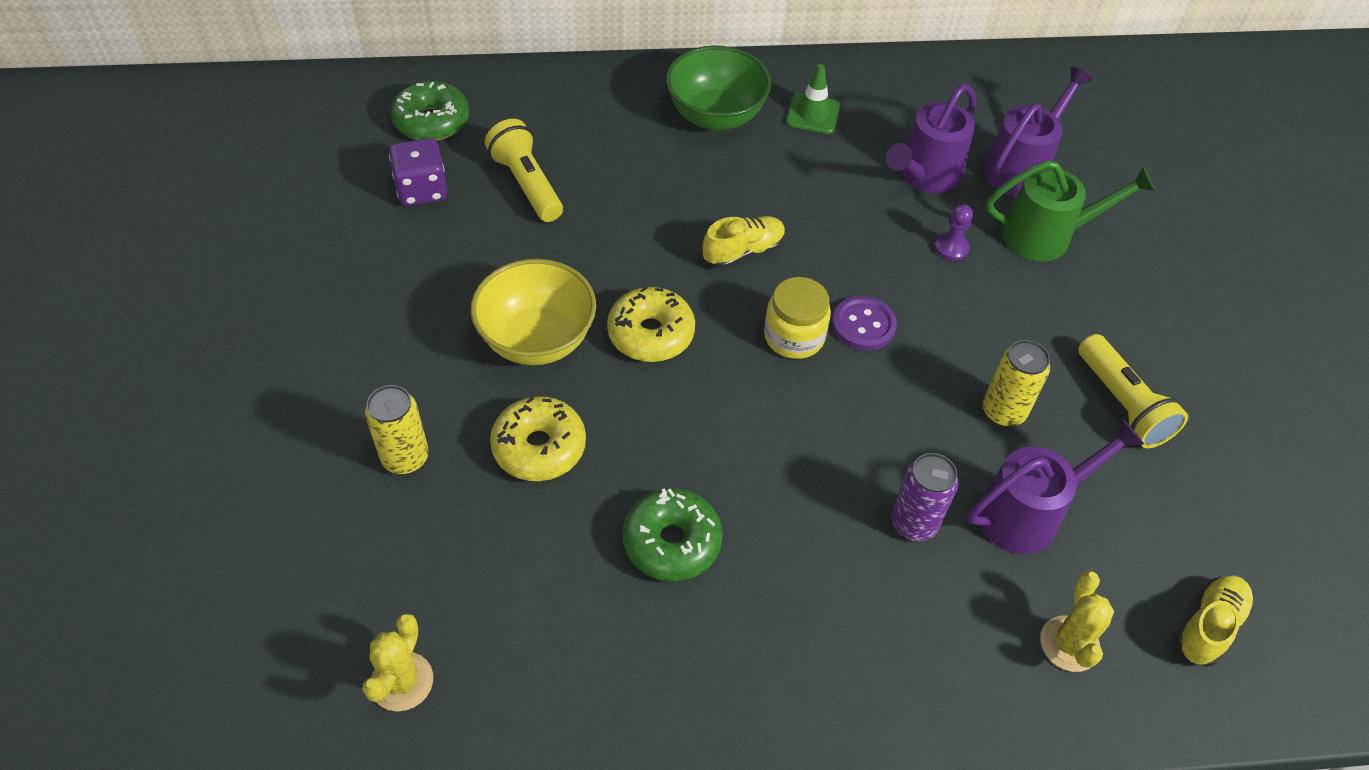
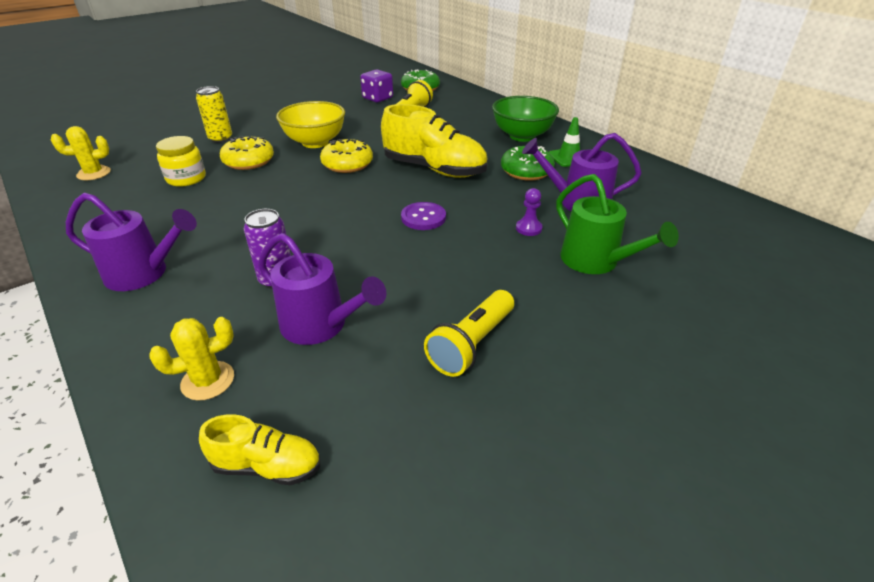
camera: 60 degrees right, 15 degrees down
(672, 542) = (210, 208): green donut -> green donut (526, 171)
(743, 252) = (434, 169): yellow shoe -> yellow shoe, size x1.92
(794, 336) = (389, 200): yellow jar -> yellow jar (186, 178)
(1003, 411) = (406, 289): yellow can -> none
(1021, 167) = (645, 233): purple watering can -> purple watering can (145, 273)

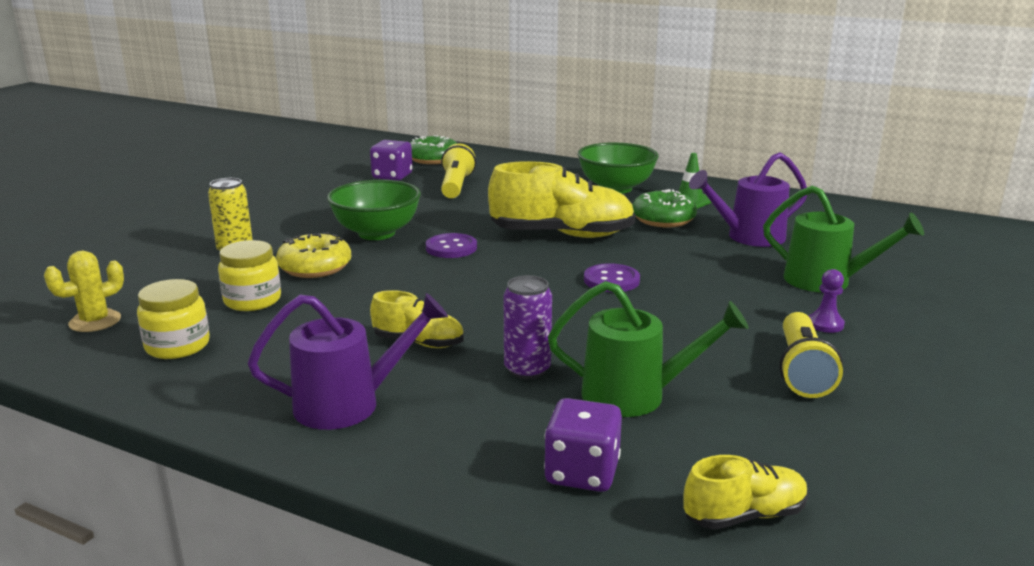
camera: 25 degrees left, 15 degrees down
(111, 202) = (177, 346): none -> yellow jar
(208, 381) = (582, 473): yellow cactus -> purple dice
(238, 237) = (418, 342): none -> yellow shoe
(315, 142) = (376, 233): yellow bowl -> green bowl
(321, 326) = (636, 395): purple watering can -> green watering can
(347, 164) = (451, 248): yellow donut -> purple button
(528, 228) = (731, 268): purple pawn -> purple pawn (825, 324)

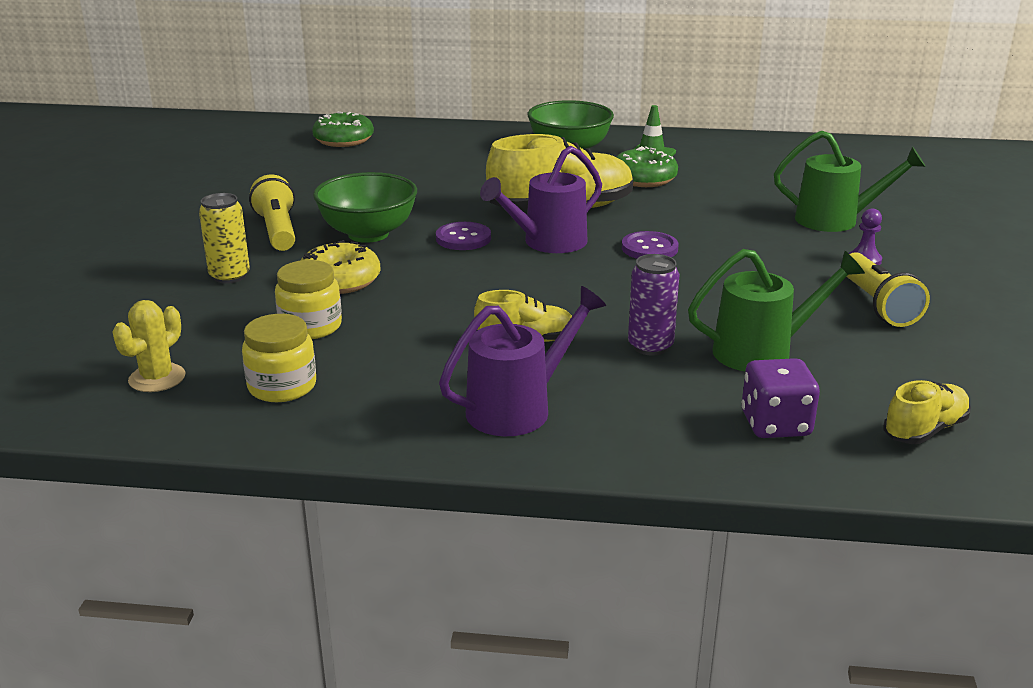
camera: 20 degrees left, 5 degrees up
(392, 176) = (318, 166): purple dice -> none
(456, 186) = (401, 169): yellow flashlight -> yellow flashlight (277, 231)
(748, 237) = (736, 186): purple watering can -> purple watering can (547, 243)

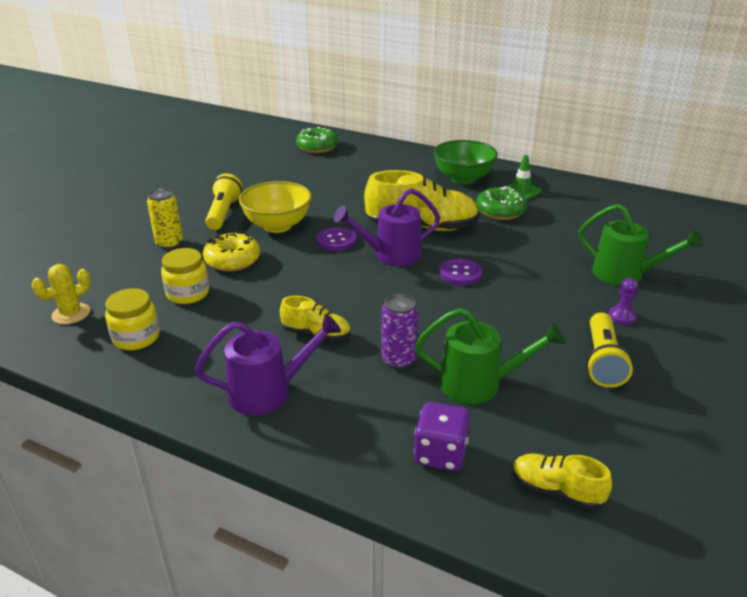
camera: 20 degrees right, 5 degrees up
(368, 234) = (277, 226): green bowl -> yellow bowl
(924, 430) = (556, 491): yellow shoe -> yellow shoe turned 135 degrees counterclockwise

